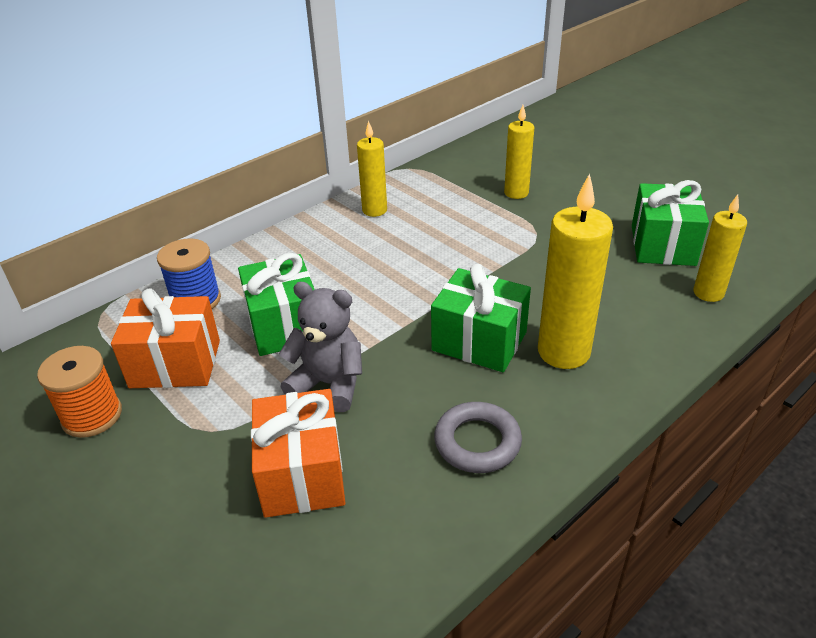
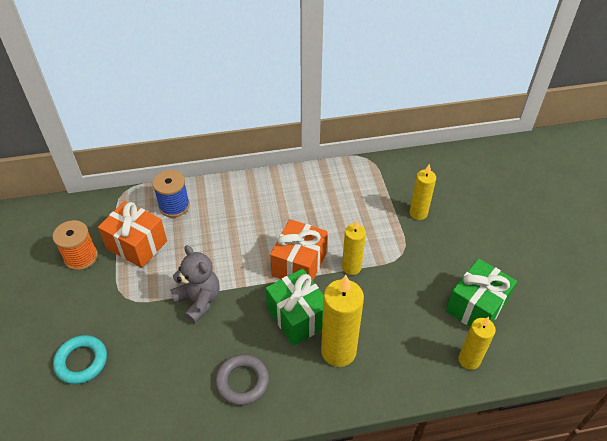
camera: 30 degrees right, 10 degrees up
(207, 543) = (81, 361): none -> turquoise ring
(284, 325) = (205, 248): green gift -> none
(302, 474) = (147, 348): orange gift -> orange gift (299, 264)
(374, 210) = (318, 185): yellow candle -> yellow candle (351, 267)

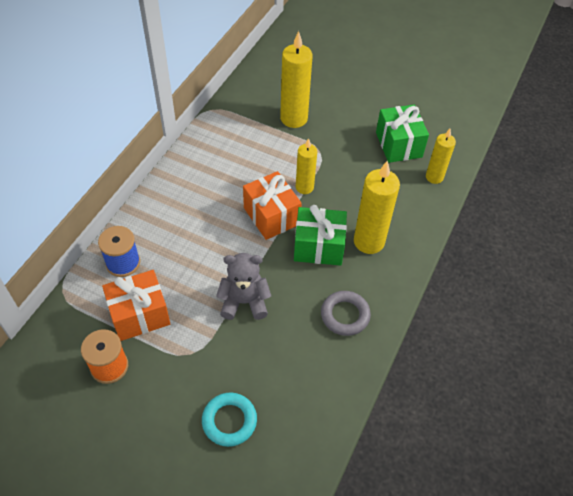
camera: 55 degrees left, 5 degrees up
(418, 213) = (294, 118): yellow candle -> yellow candle, size x1.62

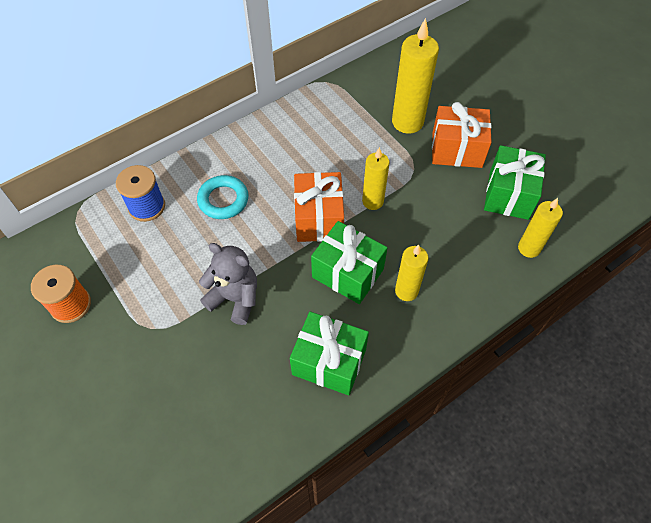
camera: 30 degrees right, 5 degrees up
(139, 315) = (129, 266): orange gift -> orange gift (457, 149)
(229, 421) = (143, 418): turquoise ring -> turquoise ring (223, 200)
(345, 315) = (329, 362): grey ring -> green gift
(369, 241) = (406, 291): yellow candle -> yellow candle, size x0.62

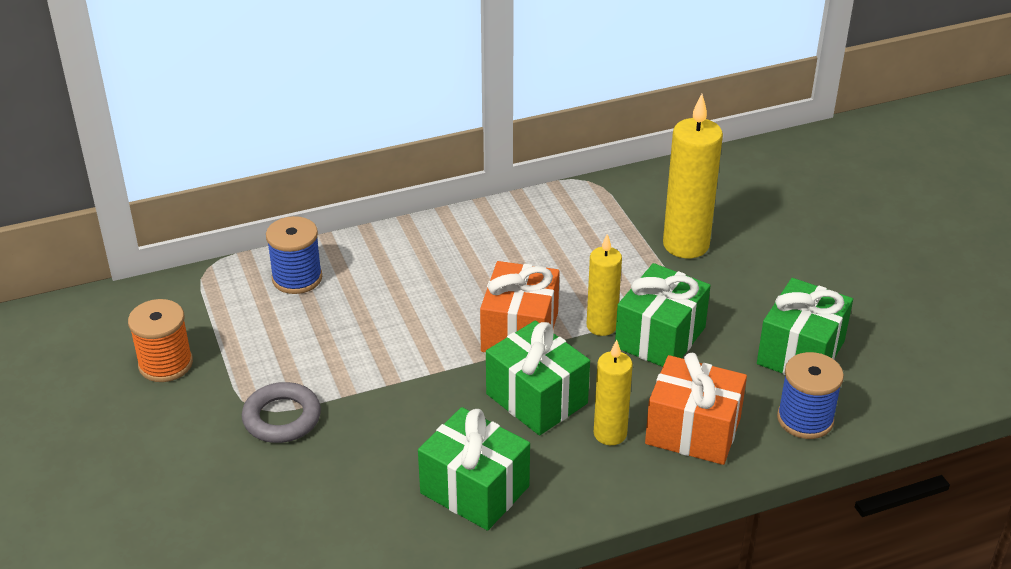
camera: 15 degrees right, 20 degrees down
(172, 333) = (282, 418): none -> grey ring
(223, 200) = (399, 288): turquoise ring -> none
(235, 298) = (375, 397): grey teddy bear -> none
(414, 202) = (660, 337): none -> green gift
(457, 149) = (745, 288): orange gift -> orange gift (693, 431)
(529, 248) = (805, 419): yellow candle -> blue spool

